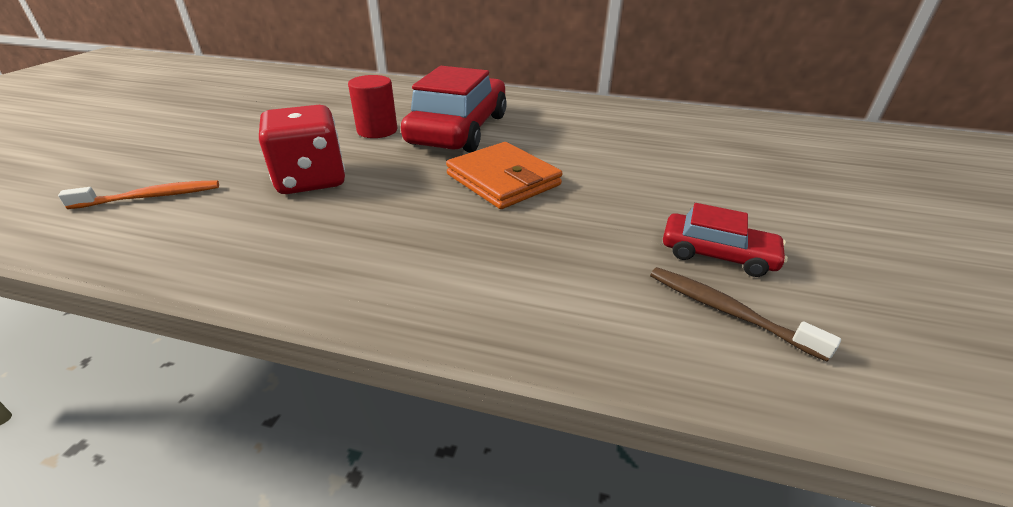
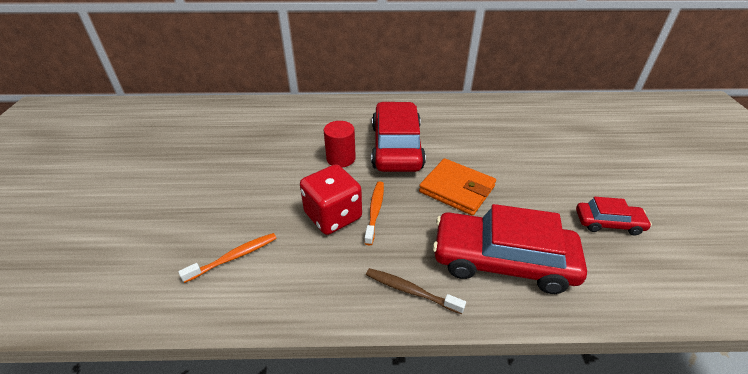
camera: 15 degrees left, 5 degrees up
(369, 184) = (375, 211): none -> orange toothbrush
(502, 266) = (502, 260): none -> red car
(727, 311) = (633, 263): brown toothbrush -> brown toothbrush (410, 291)

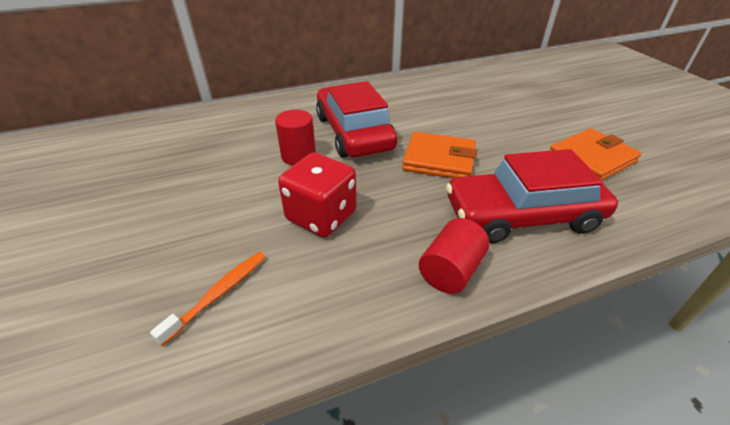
camera: 20 degrees left, 0 degrees up
(375, 211) = (366, 200): orange toothbrush -> none
(410, 291) = (451, 270): brown toothbrush -> red cylinder
(608, 223) = (591, 158): red car -> orange wallet

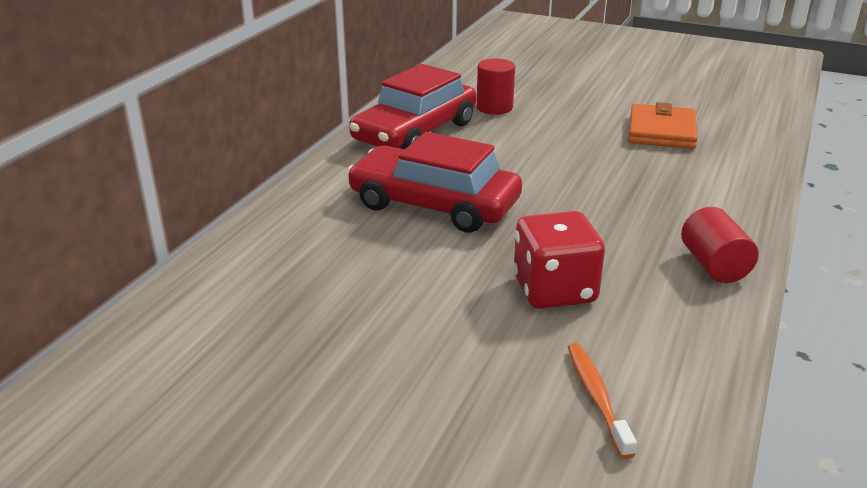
camera: 45 degrees left, 10 degrees down
(298, 156) = (424, 255): red cylinder -> red cylinder (494, 107)
(439, 160) = (558, 189): orange wallet -> none
(522, 215) = (689, 199): red car -> red car (415, 132)

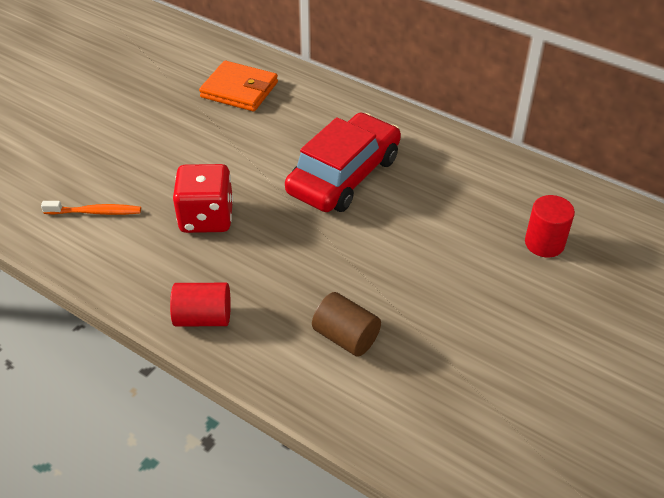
camera: 100 degrees right, 15 degrees up
(415, 132) = (485, 179): red car -> none
(661, 131) = (472, 371): orange wallet -> orange wallet (239, 90)
(671, 184) = (346, 337): none -> brown cylinder

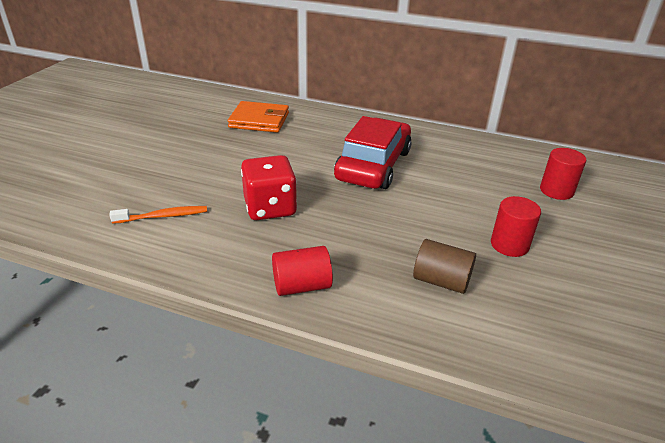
camera: 15 degrees left, 10 degrees down
(444, 306) = (509, 245): none -> red cylinder

